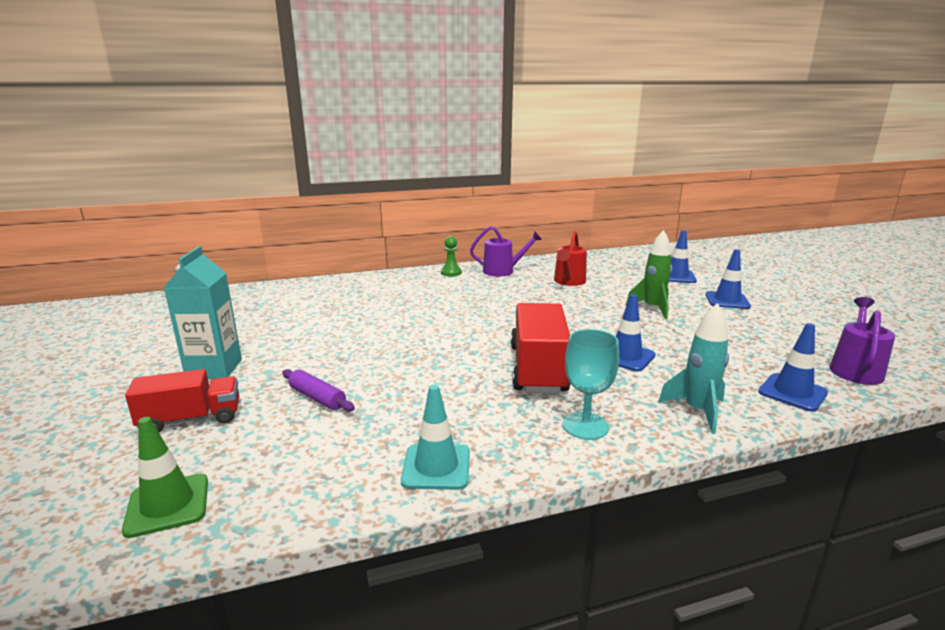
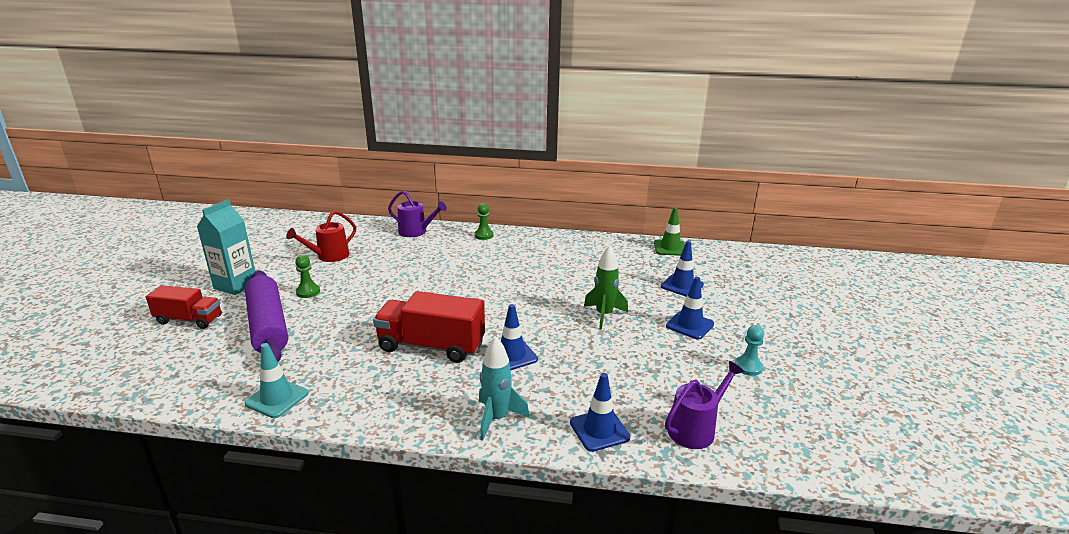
camera: 25 degrees right, 5 degrees up
(168, 505) = (128, 372): green traffic cone -> green traffic cone (670, 248)
(317, 398) = (268, 326): purple rolling pin -> purple rolling pin, size x2.16
(324, 354) = (308, 292): none -> green pawn
(503, 271) = (529, 243): purple watering can -> purple watering can (416, 232)
(538, 369) = (431, 346): red truck -> red truck turned 105 degrees counterclockwise
(568, 282) = (570, 268): red watering can -> red watering can (329, 256)
(585, 426) = (401, 402): turquoise goblet -> none
(813, 318) = (748, 367): none -> turquoise pawn

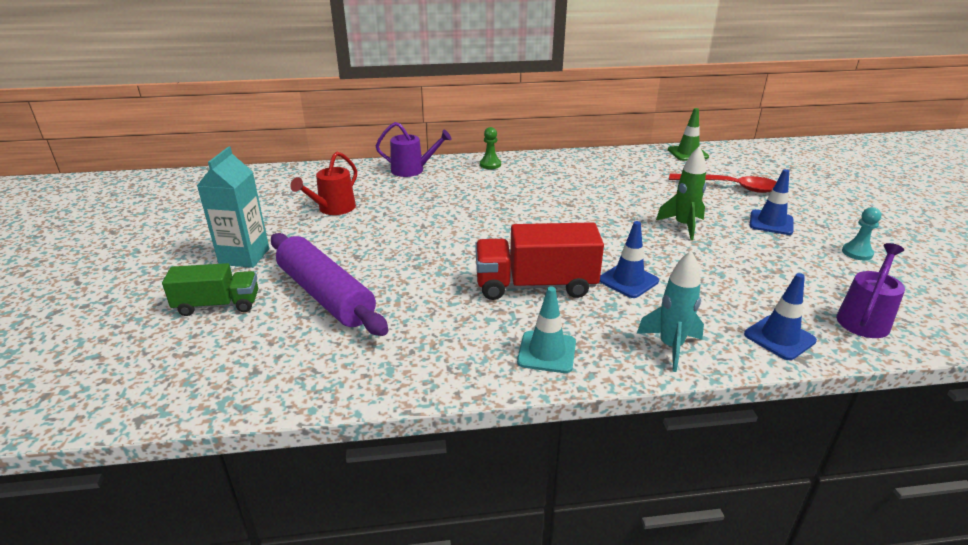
camera: 15 degrees left, 5 degrees up
(189, 320) = (218, 305): red truck -> green truck
(277, 398) = (408, 373): turquoise traffic cone -> turquoise traffic cone (546, 352)
(308, 292) = (342, 250): green pawn -> none
(682, 286) = (730, 187): blue traffic cone -> red spoon

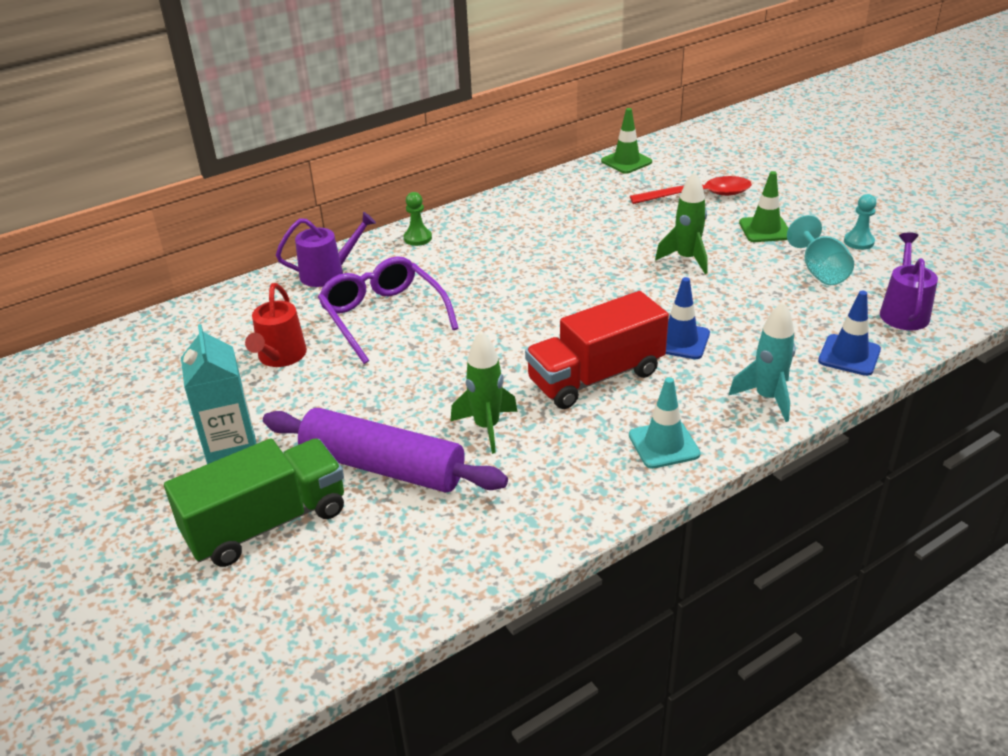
camera: 25 degrees left, 5 degrees up
(218, 305) = (267, 523): green truck -> green truck, size x1.56
(421, 204) = (383, 316): none -> purple glasses
(421, 293) = (487, 427): none -> green rocket
(771, 223) = (765, 229): blue traffic cone -> green traffic cone
(800, 265) = (820, 271): none -> turquoise goblet

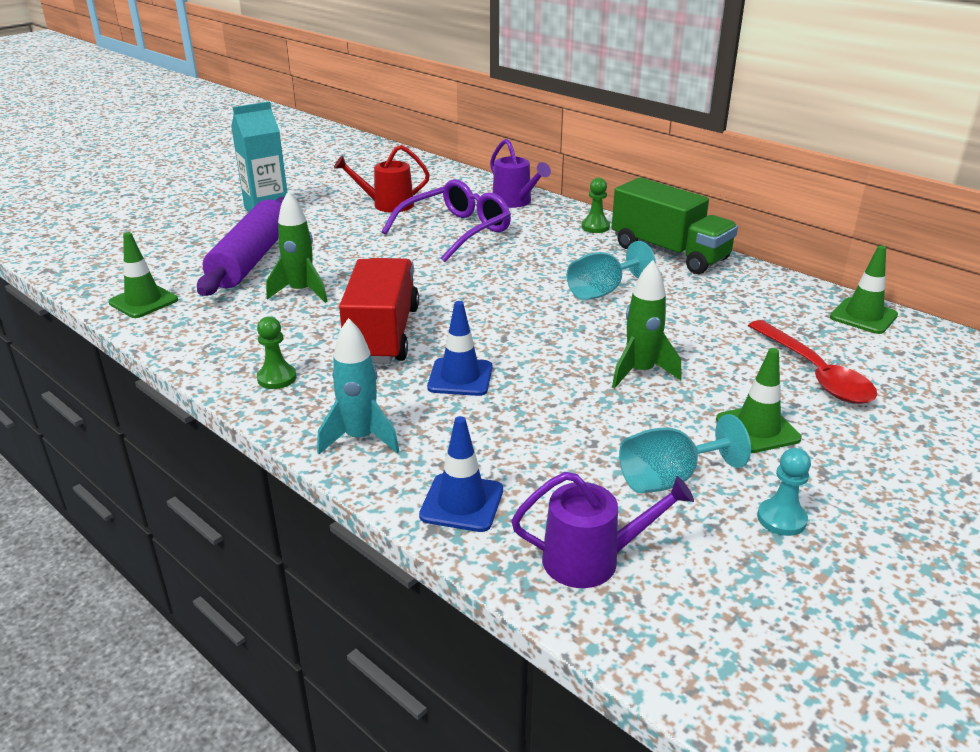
camera: 75 degrees right, 5 degrees down
(267, 523) = (193, 232): green truck -> green truck (669, 253)
(464, 556) = (143, 301): none -> green traffic cone
(551, 255) = (602, 291): none -> turquoise goblet
(595, 377) = (383, 334): red truck -> red truck turned 45 degrees clockwise
(664, 445) = (277, 378): turquoise traffic cone -> green pawn

